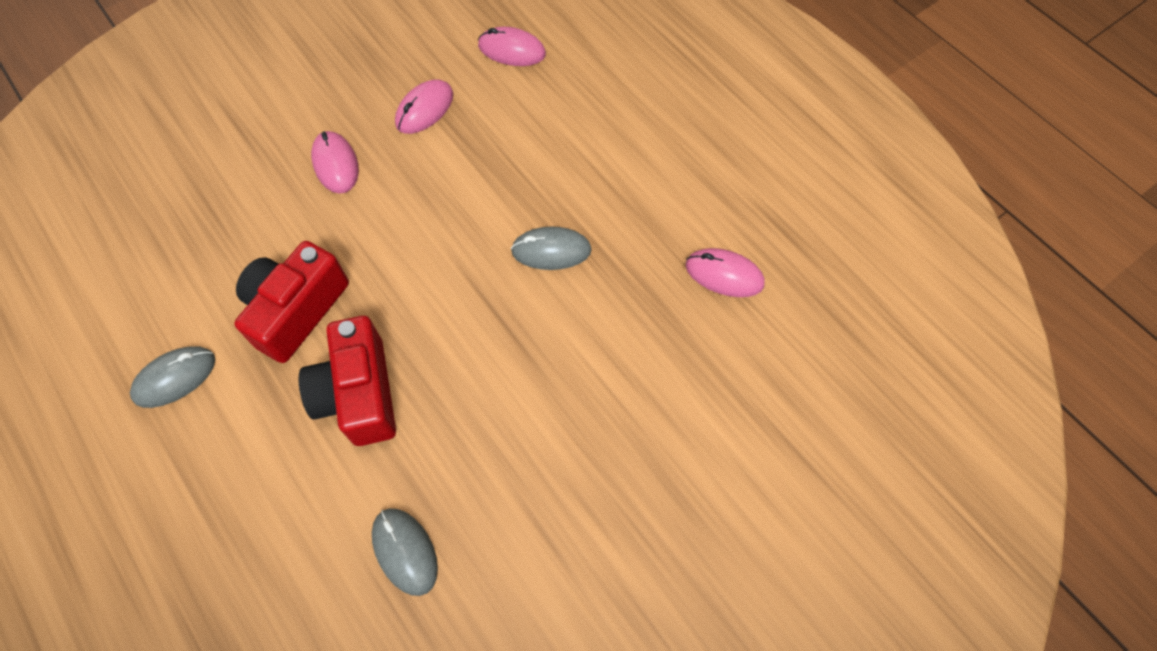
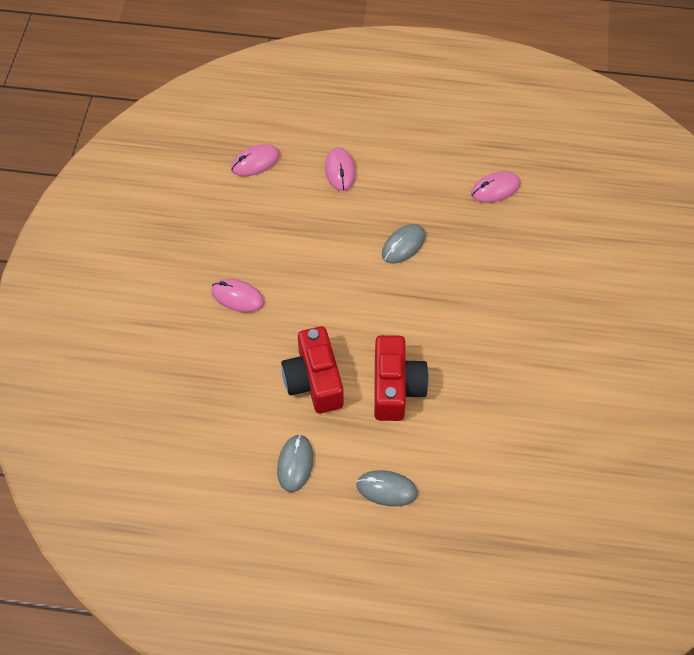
camera: 45 degrees left, 5 degrees down
(359, 394) = (395, 387): red camera -> red camera turned 120 degrees counterclockwise
(405, 551) = (501, 428): grey mouse -> grey mouse (386, 489)
(424, 109) = (248, 230): pink mouse -> pink mouse (340, 171)

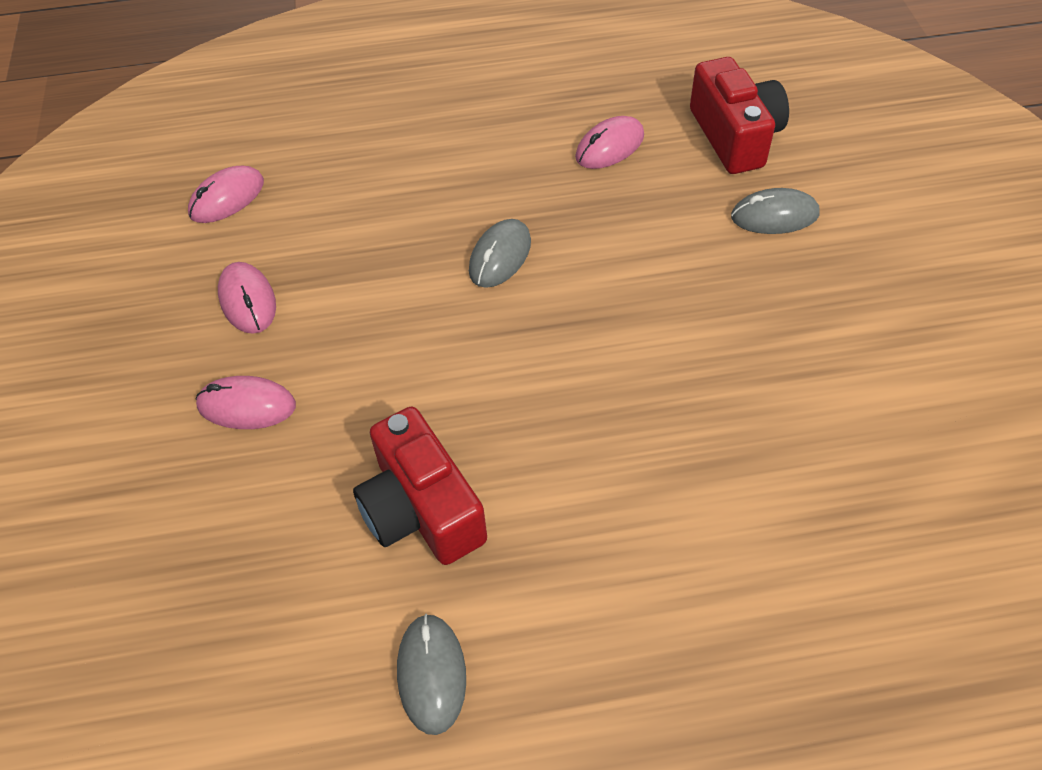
camera: 15 degrees left, 5 degrees down
(340, 171) = (365, 178): pink mouse -> pink mouse (247, 300)
(386, 489) = (617, 670): grey mouse -> grey mouse (774, 216)
(395, 387) = (567, 480): red camera -> red camera (735, 136)

